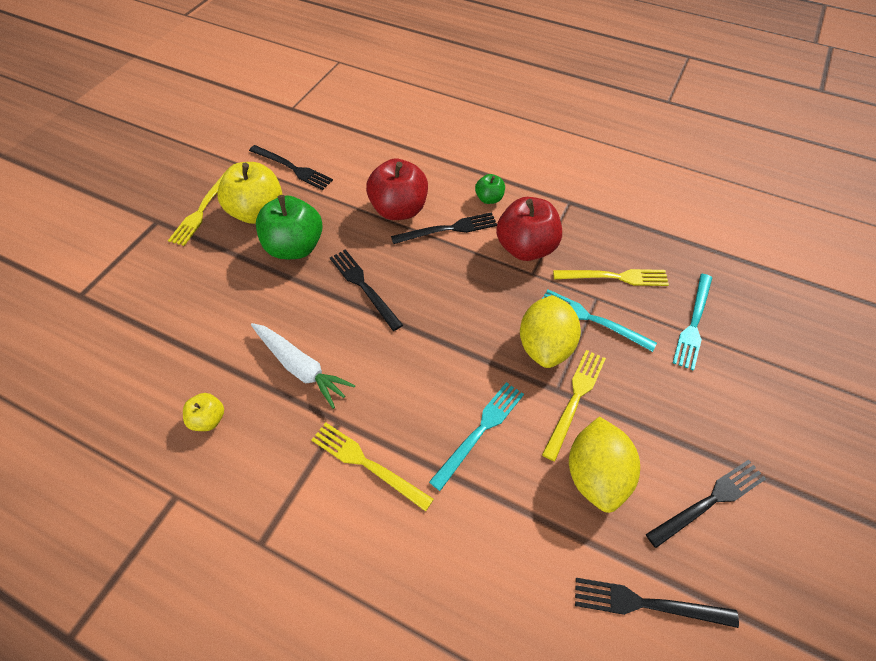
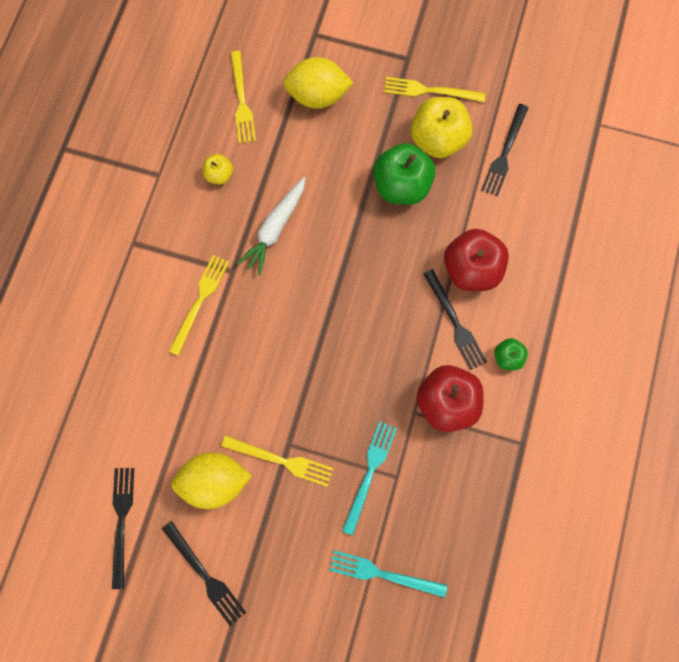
camera: 80 degrees right, 20 degrees up
(364, 286) = (367, 258): black fork -> none
(480, 431) = (239, 383): turquoise fork -> none
(545, 346) = (332, 430): yellow lemon -> yellow lemon (317, 96)
(614, 277) = (426, 494): yellow fork -> yellow fork (242, 101)

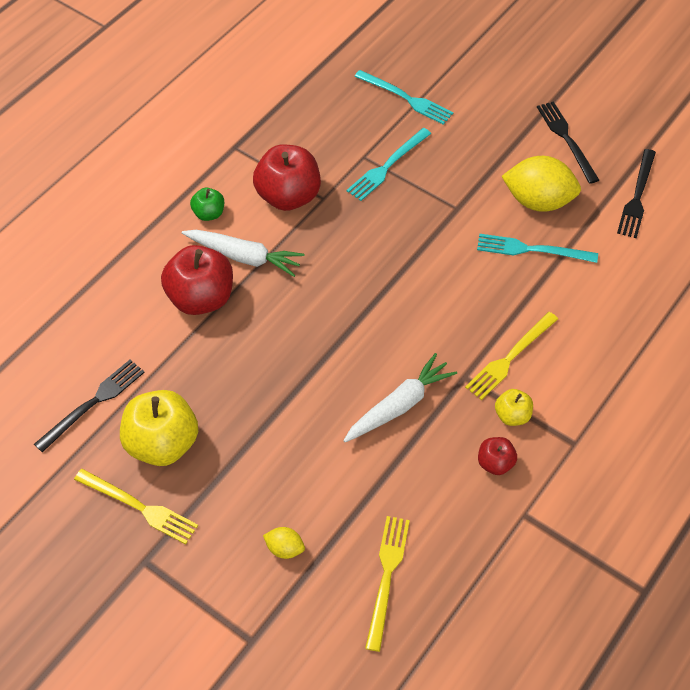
camera: 160 degrees left, 20 degrees down
(189, 206) = (495, 463): none -> red apple
(208, 420) = (532, 250): none -> turquoise fork
(219, 175) = (446, 488): yellow apple -> yellow apple (512, 415)
(281, 460) = (468, 198): yellow fork -> none
(317, 96) = (285, 548): yellow lemon -> yellow lemon, size x0.47
(401, 186) = (232, 405): green apple -> none
(455, 322) = (244, 257): black fork -> white carrot

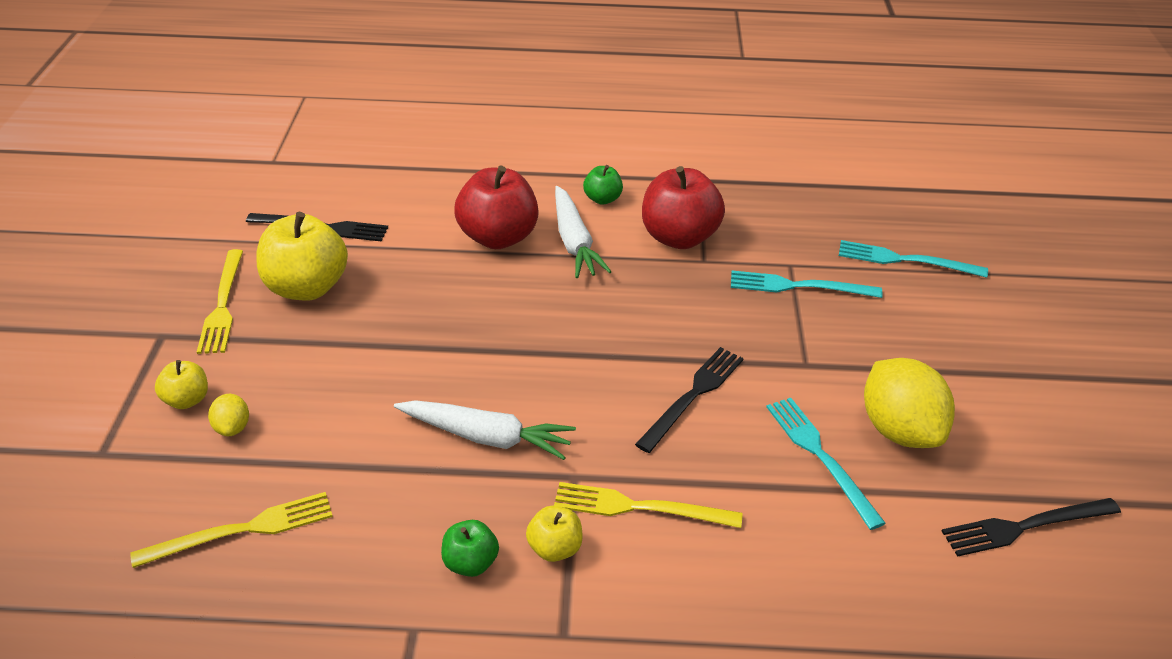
camera: 55 degrees right, 15 degrees down
(234, 568) = (187, 400): none -> yellow apple
(406, 98) = (905, 260): turquoise fork -> turquoise fork turned 105 degrees clockwise
(495, 463) = (470, 563): red apple -> green apple
(566, 139) = (1024, 414): black fork -> black fork (693, 396)

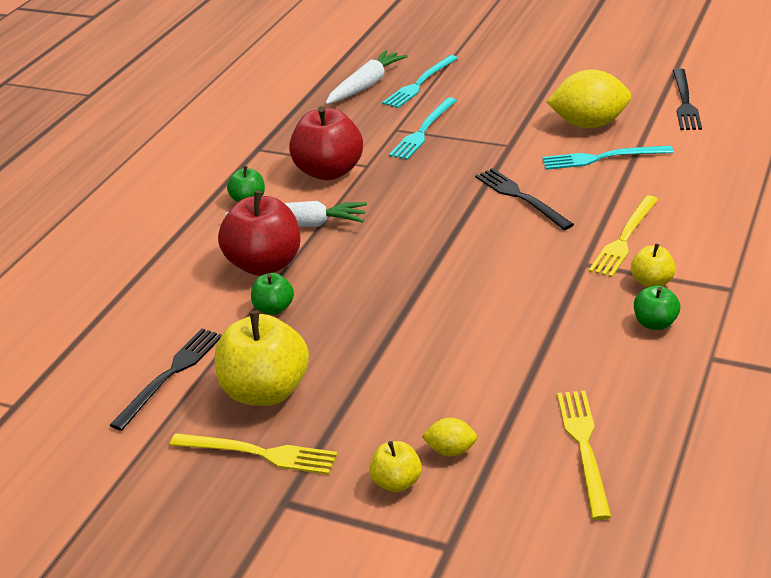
camera: 65 degrees left, 5 degrees down
(429, 261) = (274, 308): none -> green apple
(487, 437) = (525, 300): white carrot -> white carrot (366, 85)

